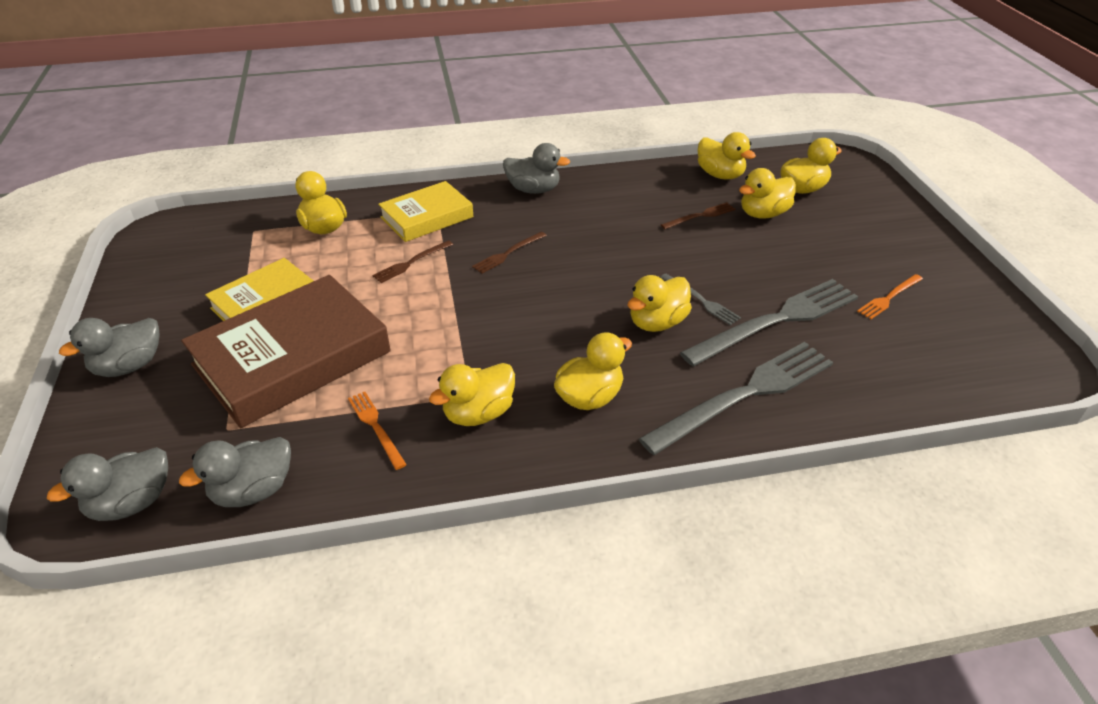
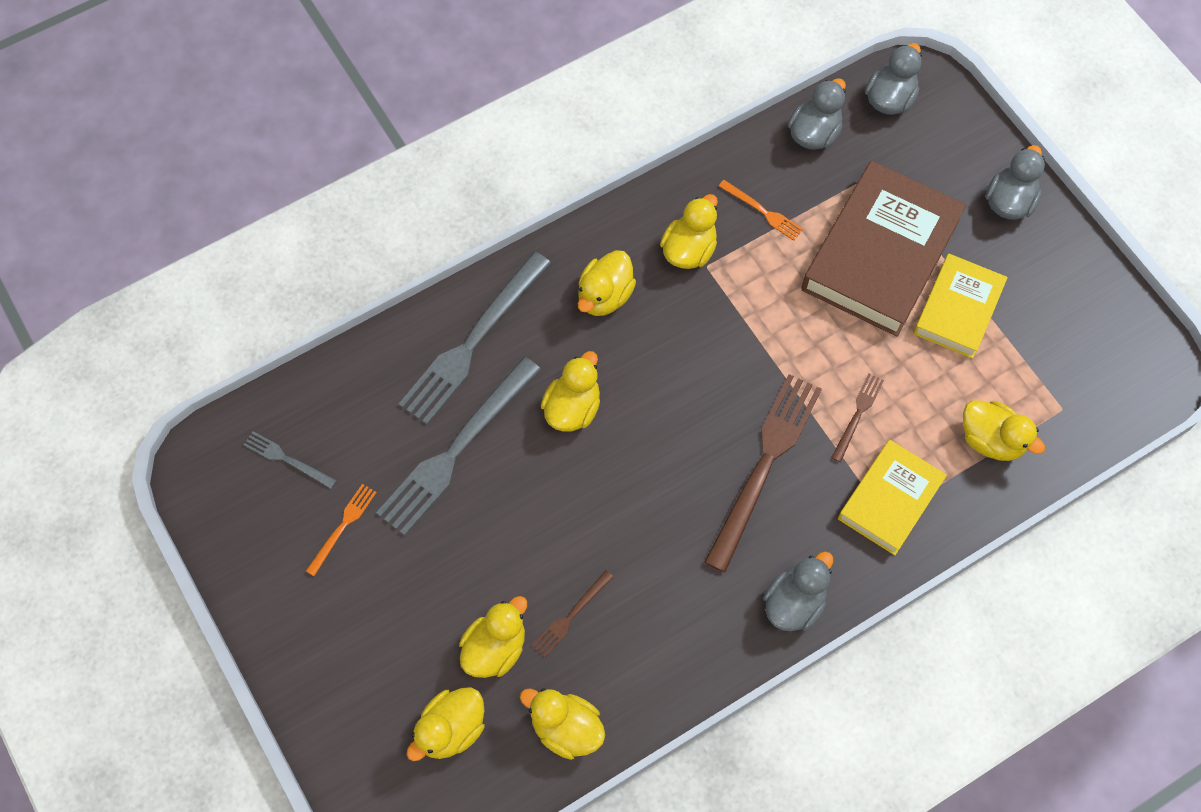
camera: 160 degrees right, 25 degrees up
(508, 253) = (764, 465): brown fork -> brown fork, size x2.15
(533, 190) = (794, 603): grey duck -> grey duck turned 135 degrees clockwise
(701, 300) = (537, 456): grey fork -> grey fork (287, 459)

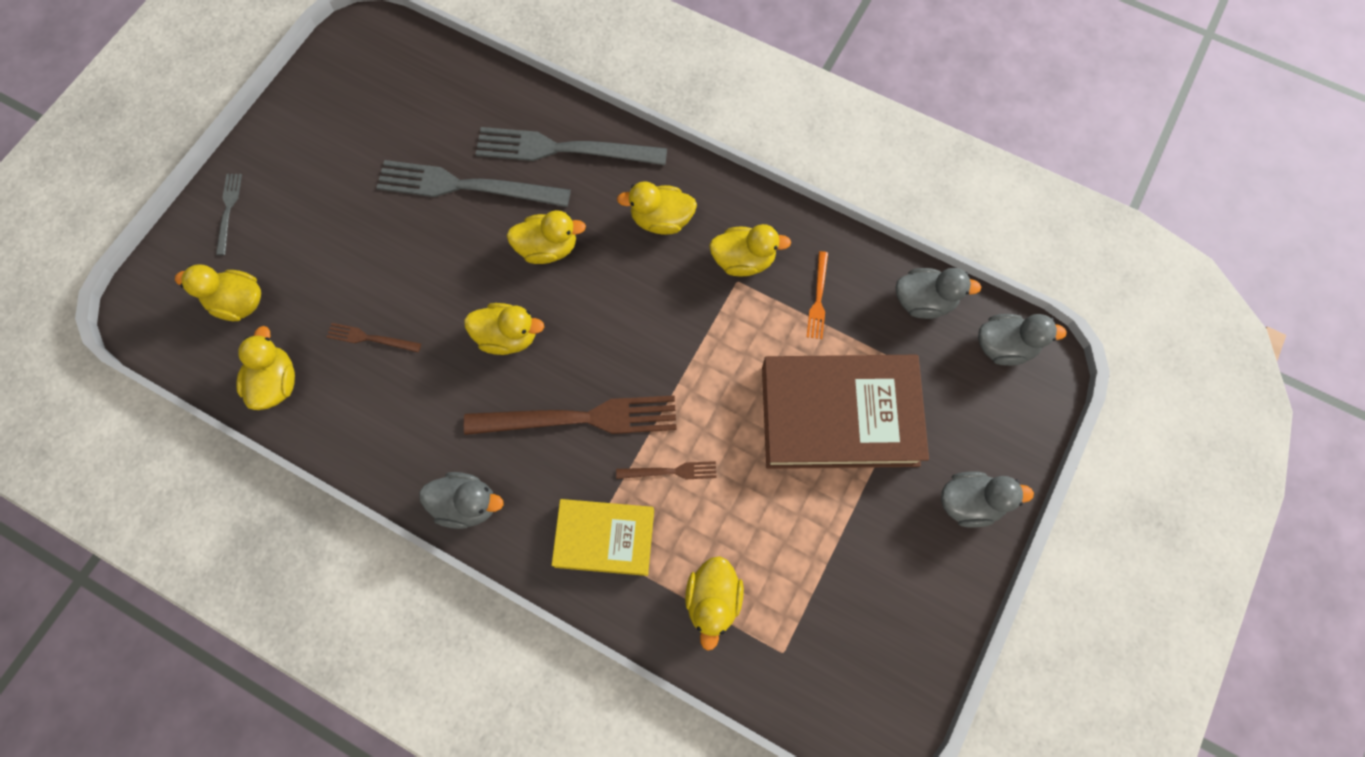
camera: 60 degrees right, 5 degrees up
(287, 459) = (397, 82): grey fork -> grey fork (228, 210)
(342, 527) = (363, 145): orange fork -> none
(495, 648) = (318, 298): yellow duck -> yellow duck (507, 336)
(958, 309) = (827, 509): yellow book -> none

